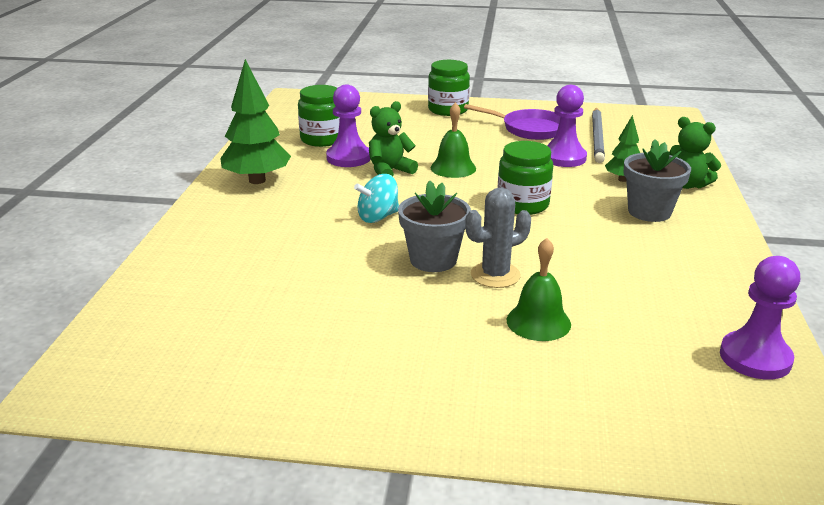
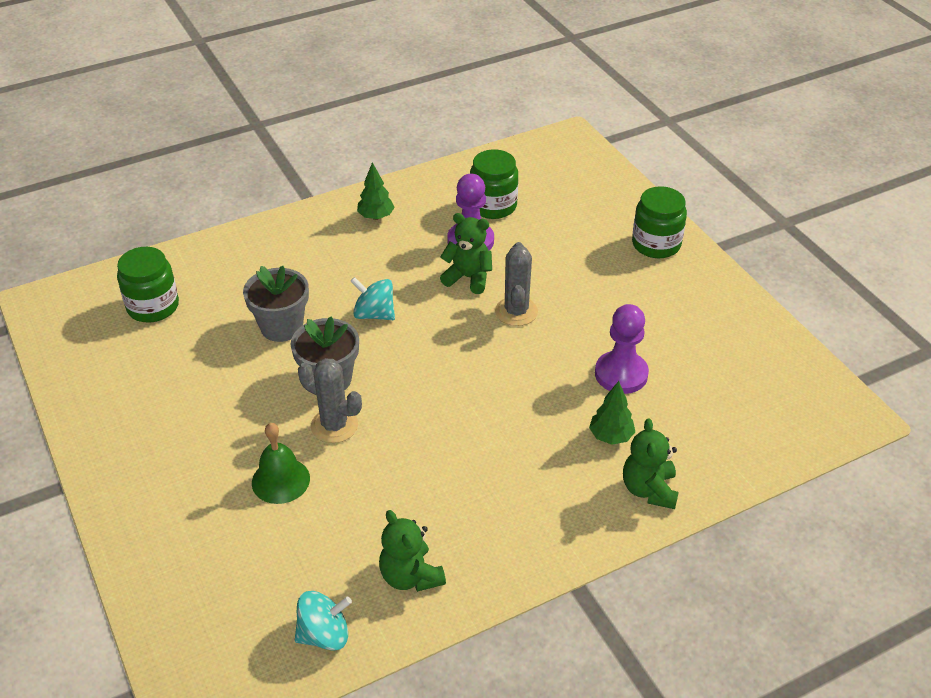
camera: 55 degrees right, 15 degrees up
(257, 180) = (376, 217): green tree -> green tree, size x0.56
(453, 168) = (516, 311): green bell -> grey cactus
(523, 204) = (482, 389): green jar -> green jar (153, 306)
(529, 129) = (671, 321): purple pan -> none
(597, 137) = (706, 378): grey pencil -> none
(649, 212) = (550, 481): grey flower pot -> grey flower pot (281, 327)
(710, 296) = (410, 576): none -> green teddy bear
(755, 358) = (324, 635): purple pawn -> turquoise spinning top

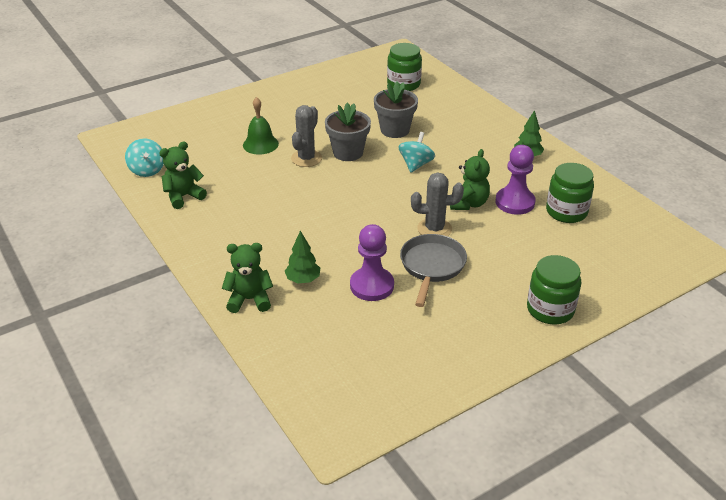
camera: 85 degrees right, 5 degrees down
(586, 321) = (432, 266): none -> grey pan

